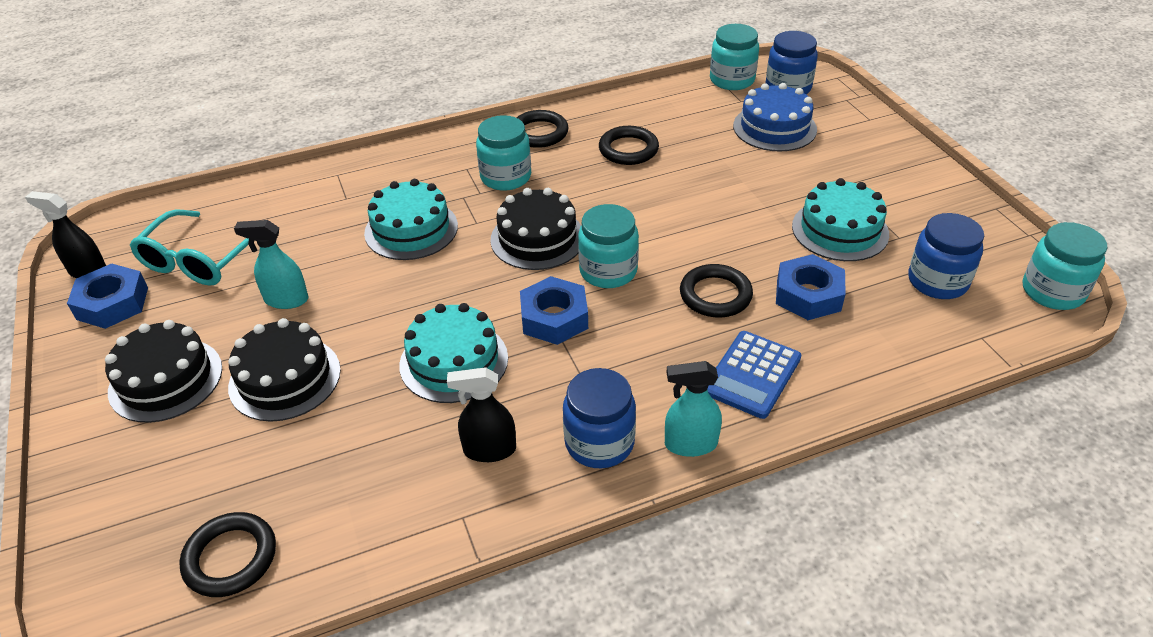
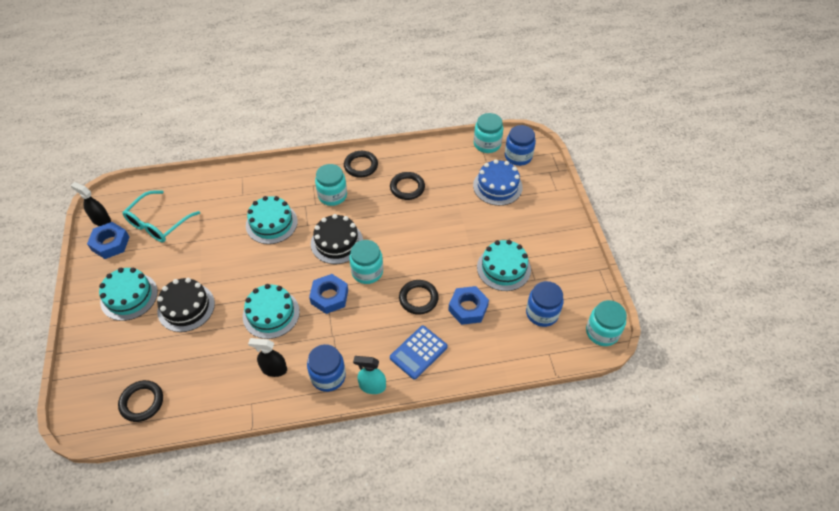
camera: 10 degrees right, 10 degrees up
(166, 379) = (129, 296): black cake -> turquoise cake
(286, 300) = (196, 258): turquoise spray bottle -> none

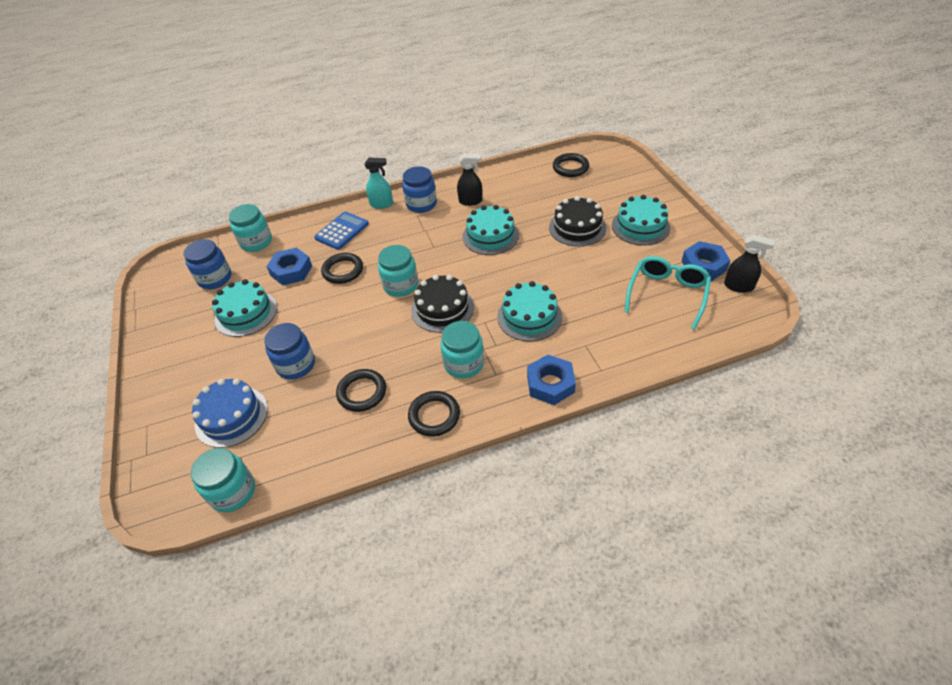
camera: 175 degrees right, 5 degrees down
(329, 297) = (436, 258): blue nut -> blue nut (550, 384)
(518, 156) = (187, 475): blue jar -> blue jar (296, 365)
(602, 332) = (159, 272): turquoise jar -> turquoise jar (256, 242)

